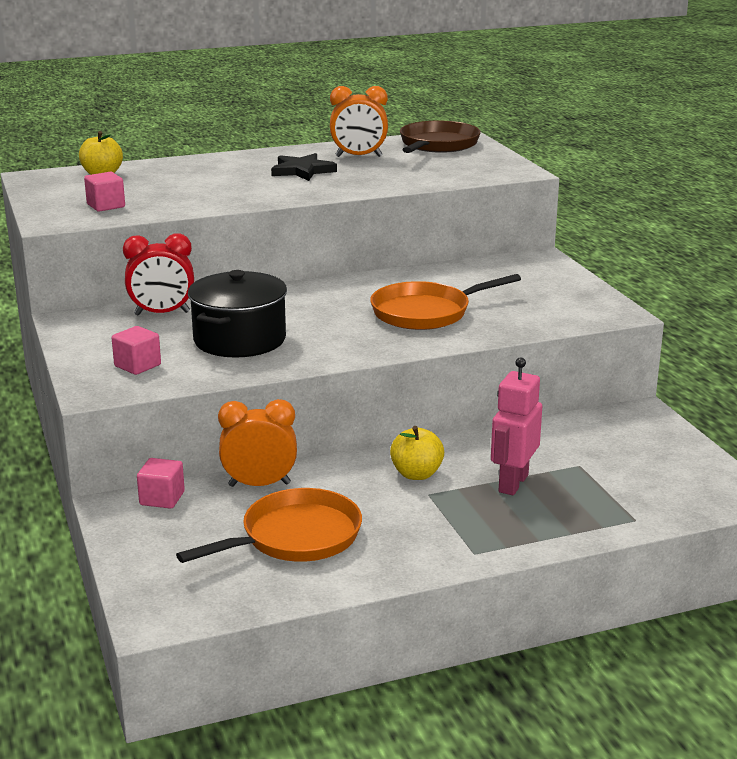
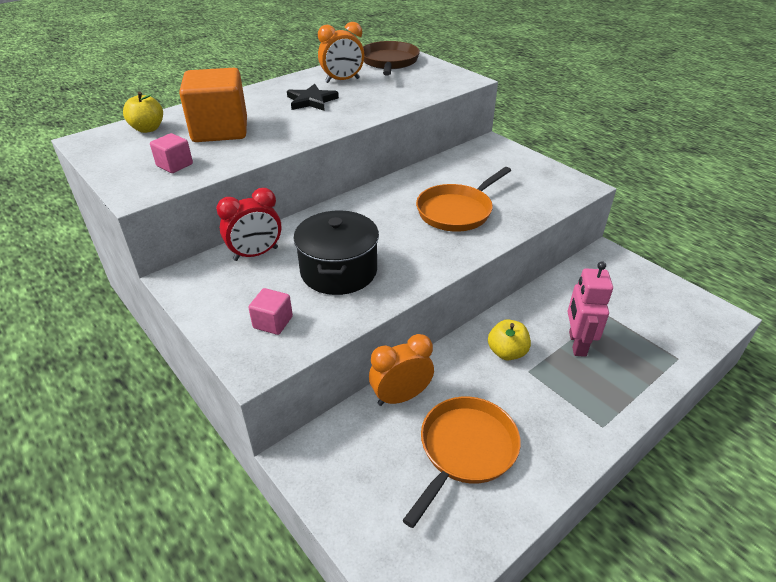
camera: 20 degrees left, 15 degrees up
(162, 498) = (333, 436): pink cube -> none
(176, 184) = (220, 130): none -> orange cube

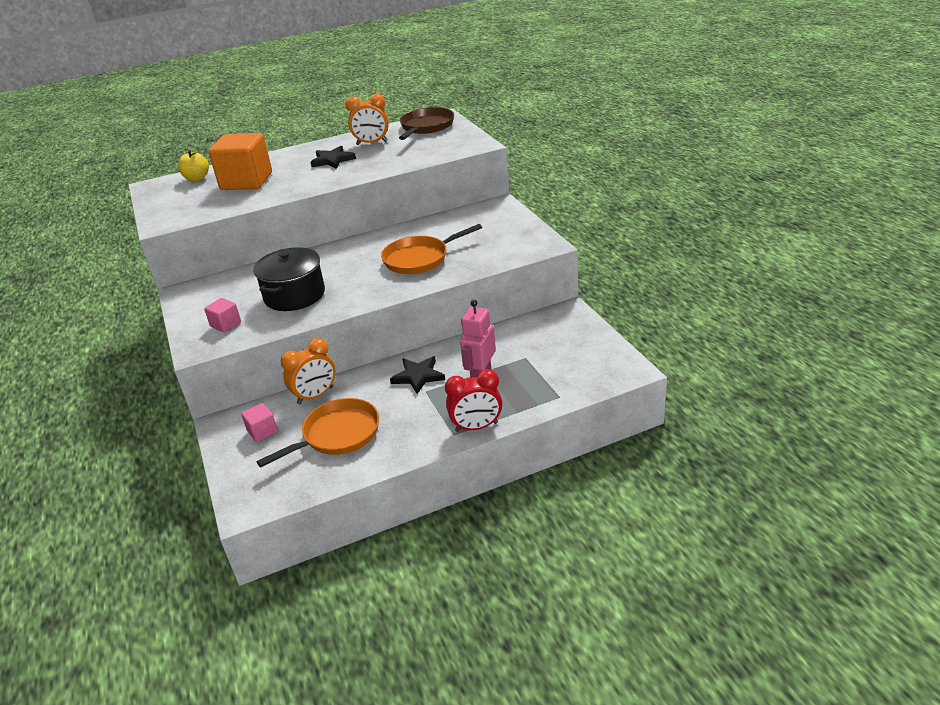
camera: 20 degrees right, 5 degrees down
(174, 165) = (197, 206): pink cube -> pink cube (262, 431)
(256, 254) = (244, 279): red clock -> red clock (476, 427)
(400, 396) = (315, 396): orange clock -> orange clock turned 150 degrees clockwise
(507, 352) = (418, 376): yellow apple -> black star

